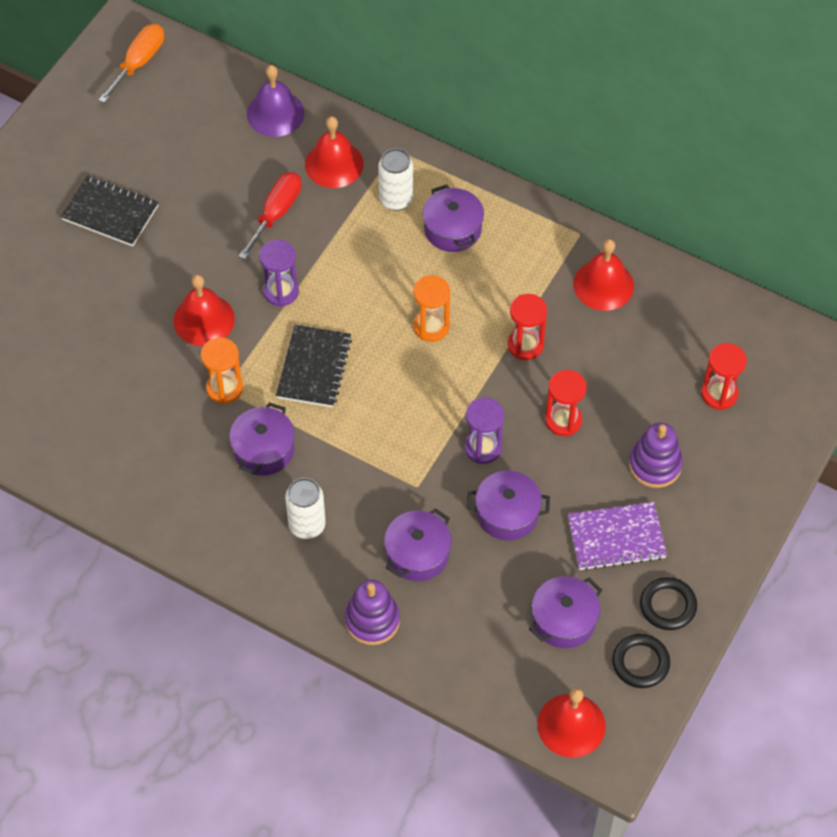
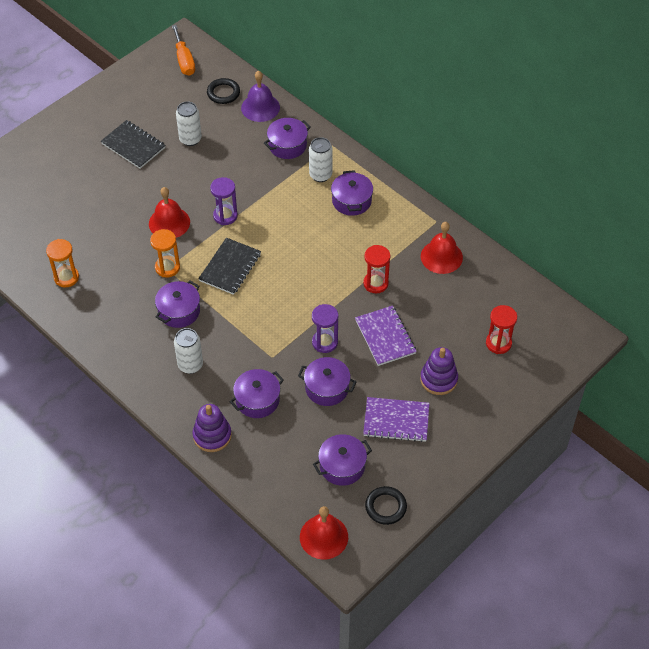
camera: 15 degrees right, 5 degrees down
(139, 62) = (184, 60): orange screwdriver -> orange screwdriver turned 120 degrees clockwise
(190, 185) = (190, 139): none -> white can
(276, 213) = (239, 167): red screwdriver -> none
(334, 164) = (287, 145): red bell -> purple pot
(431, 327) = (316, 258): orange hourglass -> orange hourglass (66, 277)
(563, 420) = (385, 337): red hourglass -> purple notebook
(668, 606) = (417, 473): black ring -> black ring (223, 93)

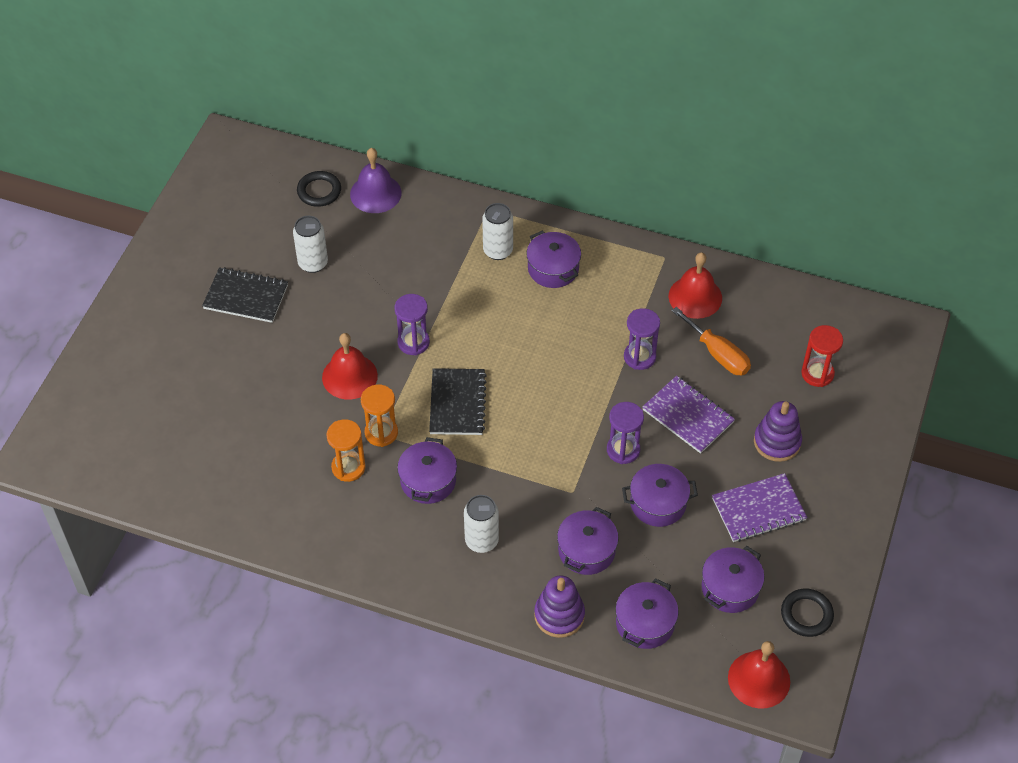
camera: 25 degrees left, 0 degrees up
(66, 277) = (262, 493): orange hourglass -> orange hourglass (348, 467)
(184, 60) = (245, 167): orange screwdriver -> orange screwdriver (718, 354)
(287, 145) = (436, 228): purple pot -> purple pot (645, 623)
(375, 283) = (639, 357): red hourglass -> purple hourglass

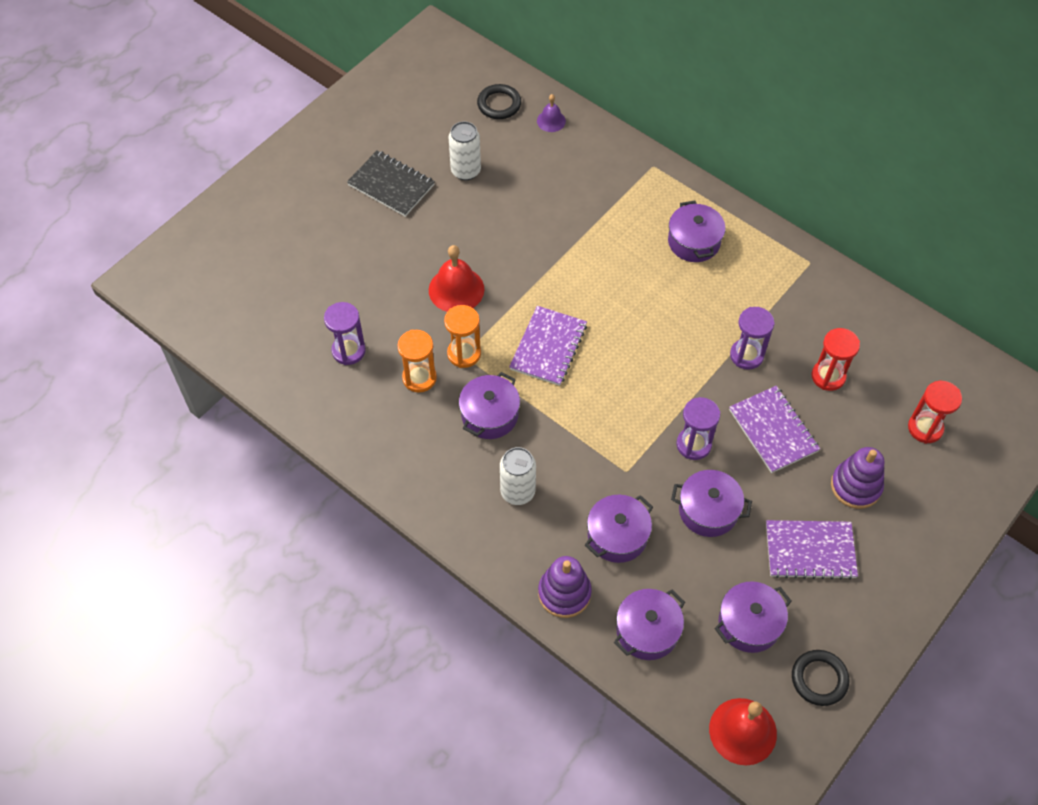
camera: 20 degrees right, 5 degrees up
(375, 193) = (551, 121): purple bell -> purple bell, size x0.56
(413, 342) = (530, 274): purple hourglass -> purple hourglass (348, 351)
(457, 403) = (548, 347): black notebook -> purple notebook
(498, 251) = (646, 209): white can -> none
(695, 297) = (826, 311): red bell -> none
(718, 354) = (828, 376): orange screwdriver -> red hourglass

